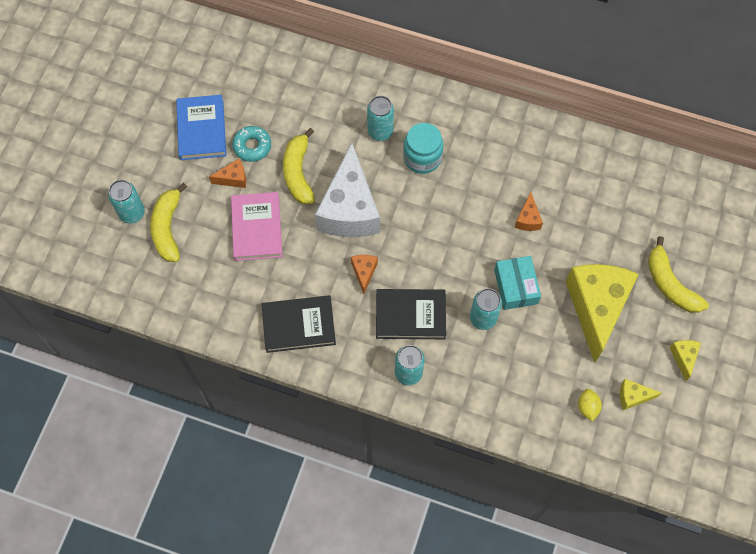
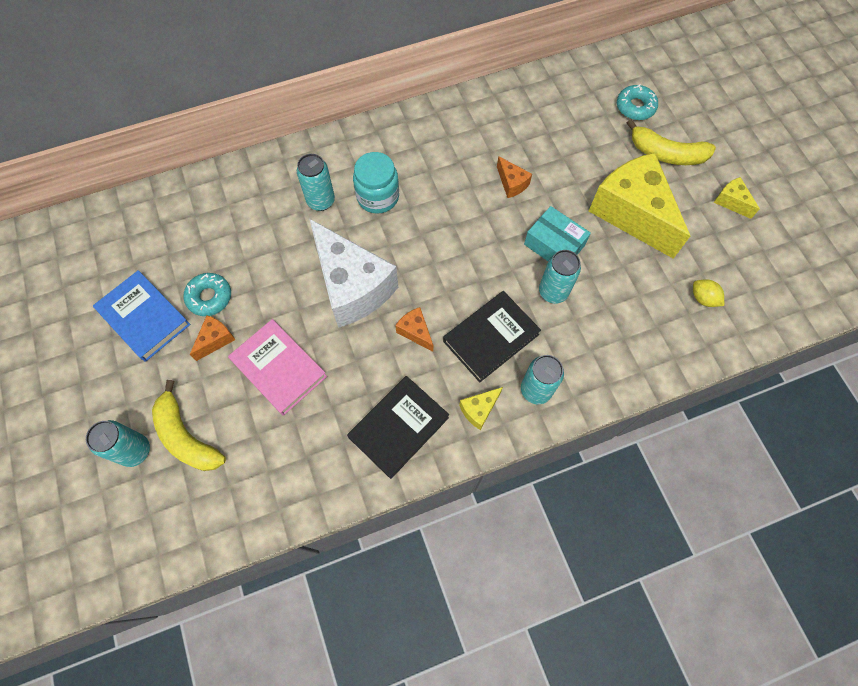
camera: 40 degrees left, 0 degrees up
(298, 173) = (276, 289): yellow banana -> none
(633, 396) = (727, 262): yellow cheese -> yellow cheese (479, 410)
(683, 230) = (635, 107): none -> turquoise donut

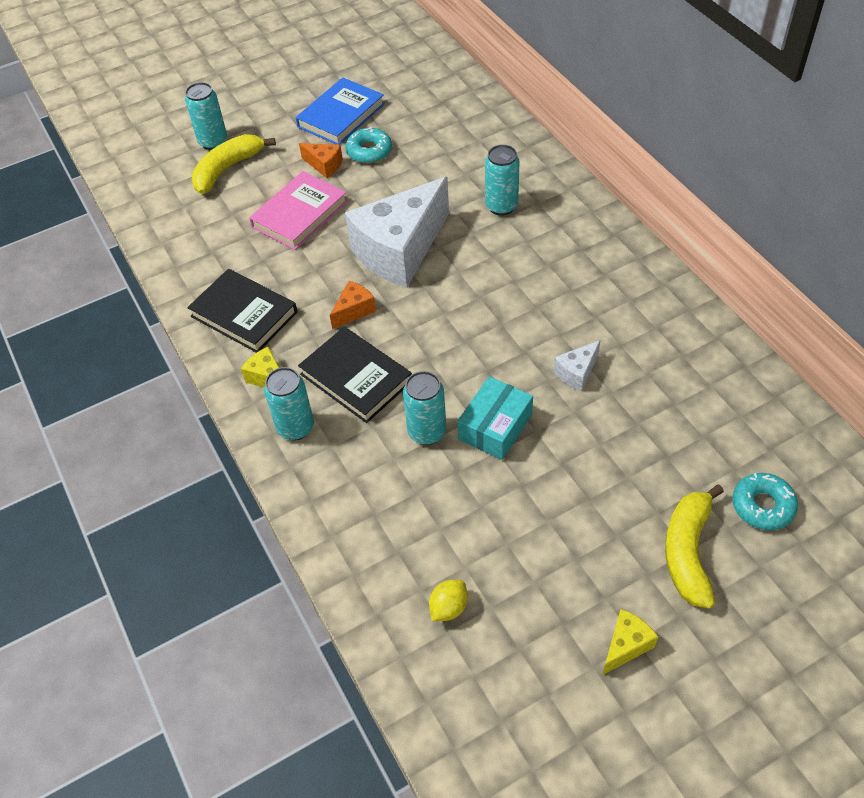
camera: 85 degrees right, 15 degrees down
(378, 197) = (520, 251): turquoise jar -> none
(512, 183) = (577, 373): orange cheese -> white cheese
(631, 213) = (567, 512): yellow cheese -> none

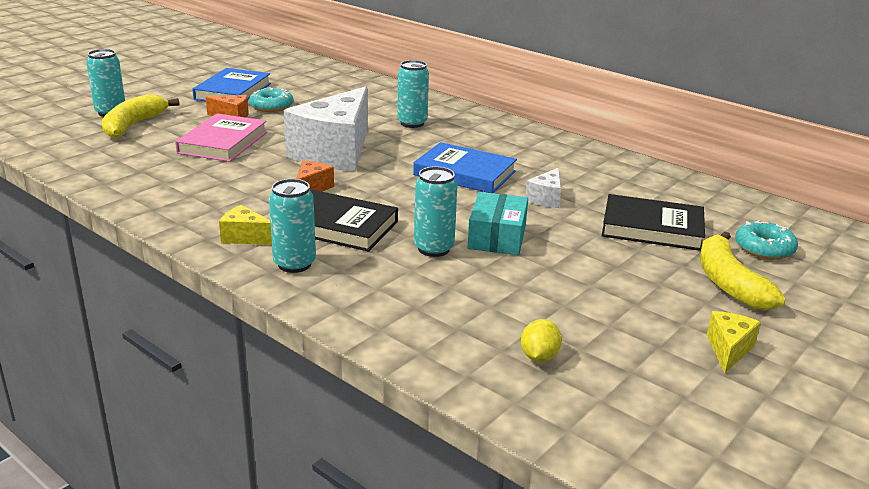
camera: 25 degrees left, 25 degrees down
(244, 314) = (196, 202): black book -> black book (652, 228)
(514, 311) = (464, 173): none -> blue book

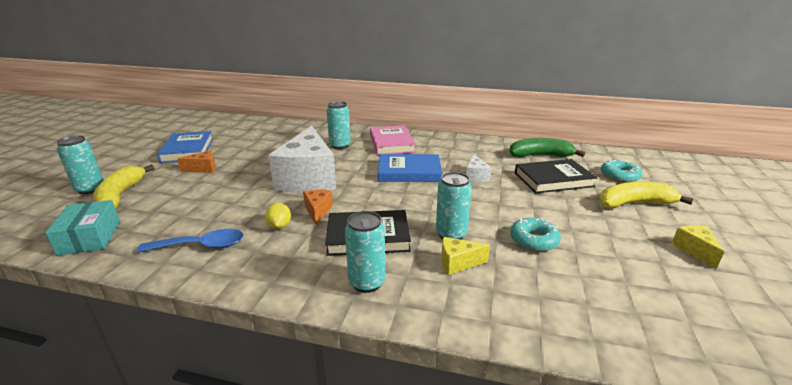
camera: 25 degrees left, 0 degrees up
(170, 190) = (200, 246): none -> blue spoon
(223, 142) = (213, 191): pink book -> pink book (391, 143)
(245, 237) = (304, 271): yellow cheese -> yellow cheese (458, 263)
(271, 106) = (228, 155): turquoise donut -> turquoise donut (533, 240)
(497, 237) = (479, 212): turquoise box -> turquoise box (90, 237)
(539, 357) = (613, 300): yellow lemon -> yellow lemon (279, 226)
(678, 196) = (540, 155): none -> green banana
(729, 283) = (634, 204): yellow banana -> yellow banana turned 120 degrees clockwise

